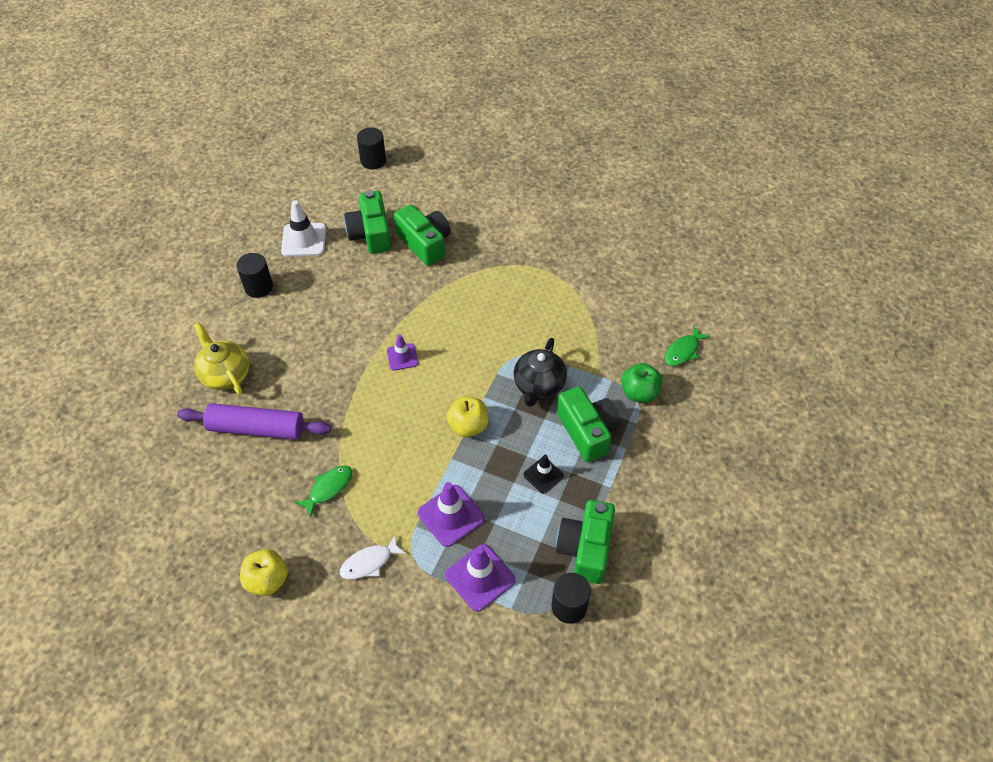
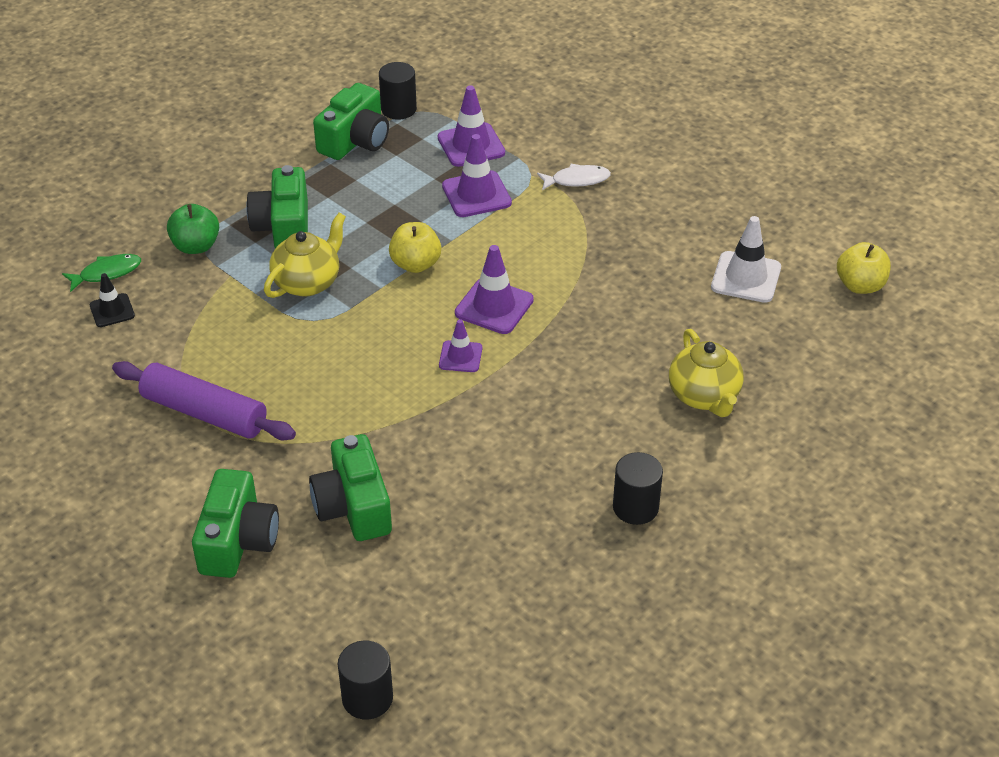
camera: 160 degrees left, 10 degrees down
(256, 428) = (673, 325): purple rolling pin -> purple rolling pin (204, 413)
(267, 580) = (686, 191): yellow apple -> yellow apple (860, 285)
(304, 240) = (544, 568): white traffic cone -> white traffic cone (746, 277)
(328, 488) = (601, 247): green fish -> none
(371, 234) = (431, 547): green camera -> green camera (237, 541)
(394, 405) = (494, 306): none -> purple traffic cone
(539, 386) = (308, 282): black teapot -> yellow teapot
(543, 475) = (359, 202): black traffic cone -> black traffic cone (112, 310)

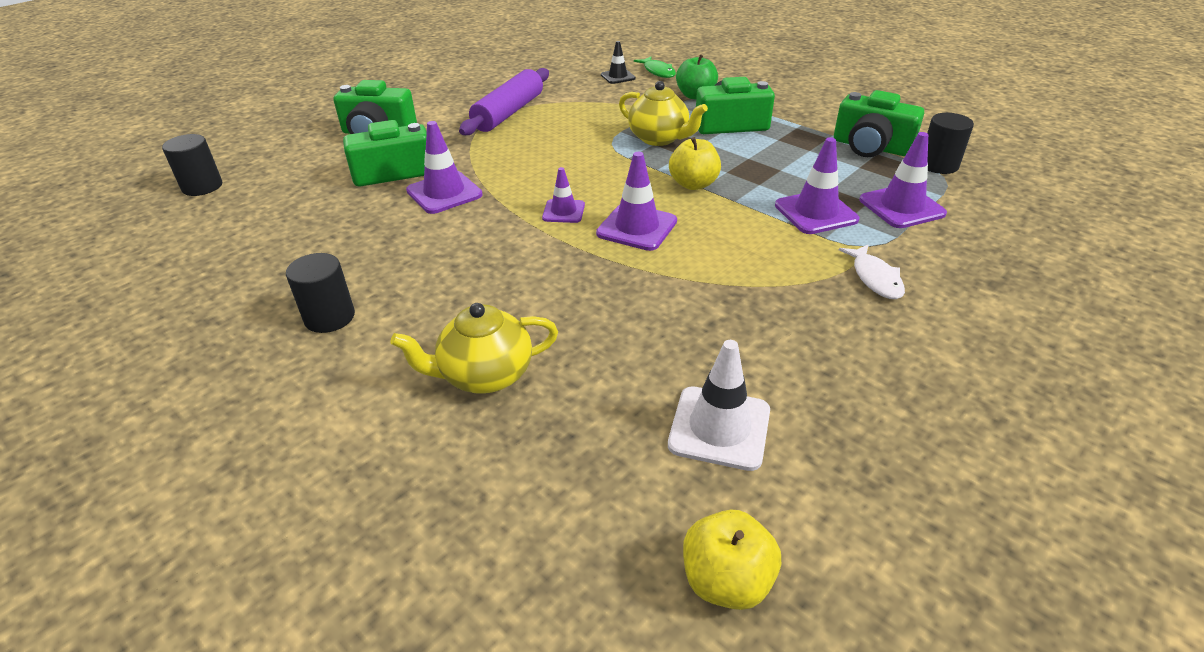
camera: 90 degrees right, 5 degrees down
(412, 453) = (444, 193): none -> purple traffic cone

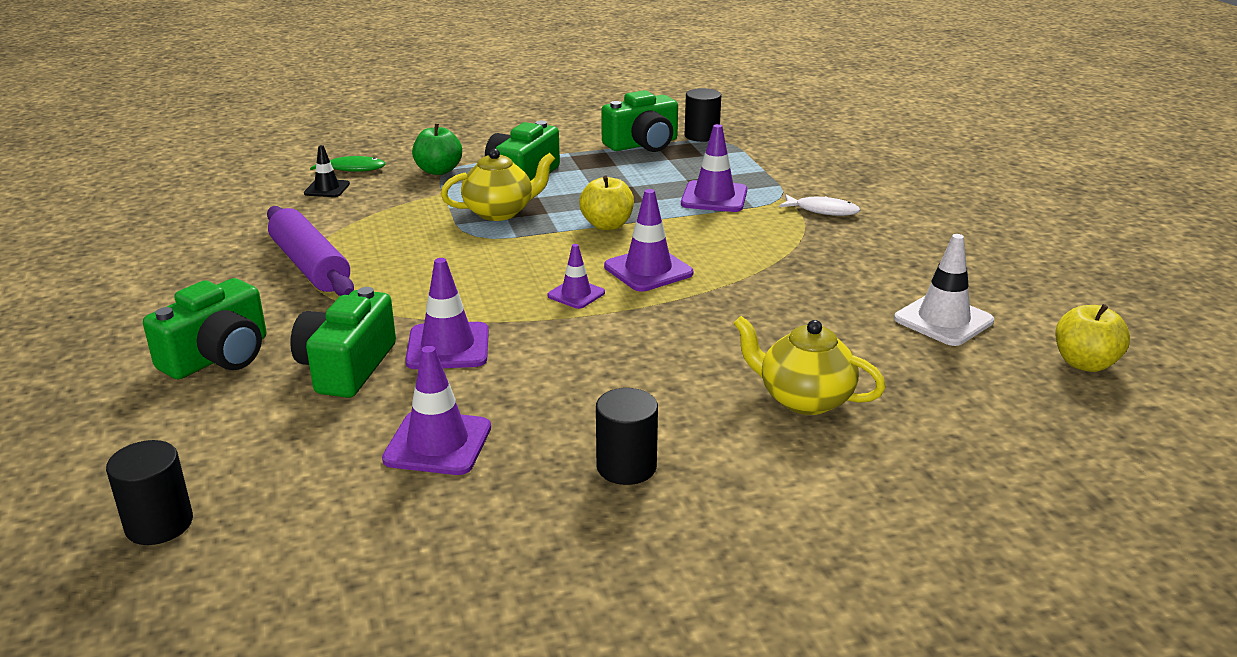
camera: 60 degrees left, 10 degrees down
(484, 375) = (803, 399): yellow teapot -> yellow teapot turned 105 degrees clockwise
(901, 207) = (743, 168): purple traffic cone -> purple traffic cone (438, 443)

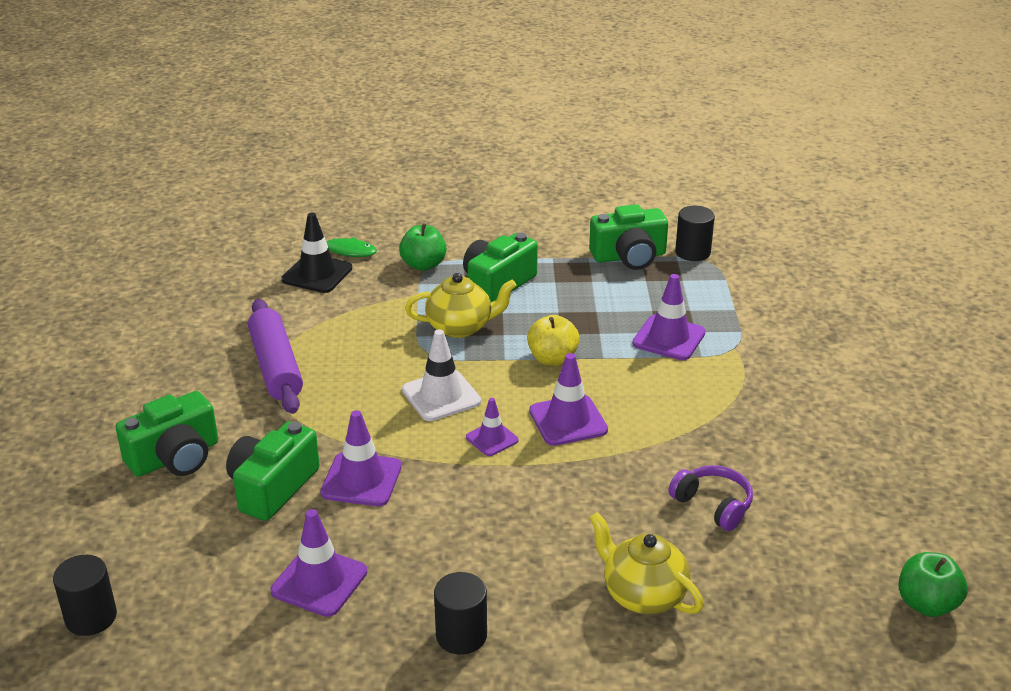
camera: 15 degrees right, 5 degrees up
(327, 189) = (317, 274): black traffic cone -> black traffic cone, size x1.63
(823, 210) = (768, 372): white fish -> none
(831, 316) = (713, 505): none -> purple headphones
(943, 320) = (817, 528): white traffic cone -> white traffic cone (441, 396)
(1084, 363) = (926, 604): yellow apple -> green apple

